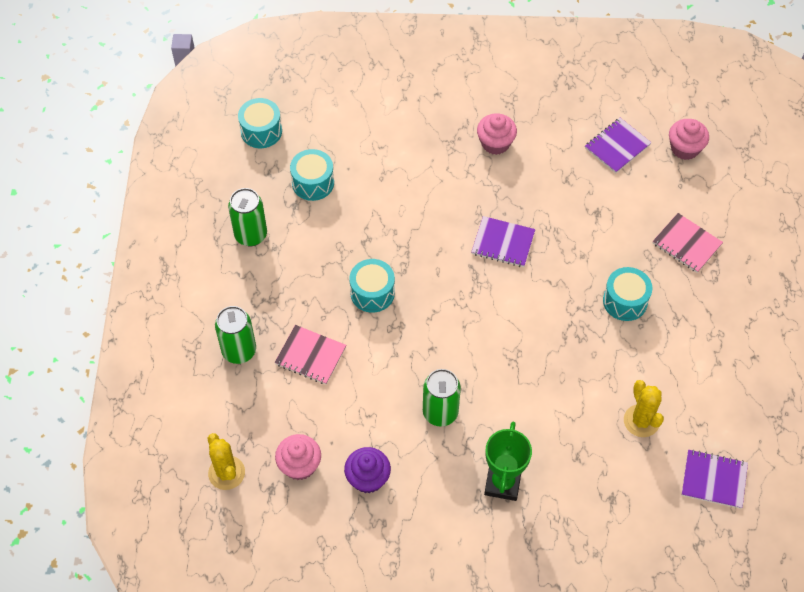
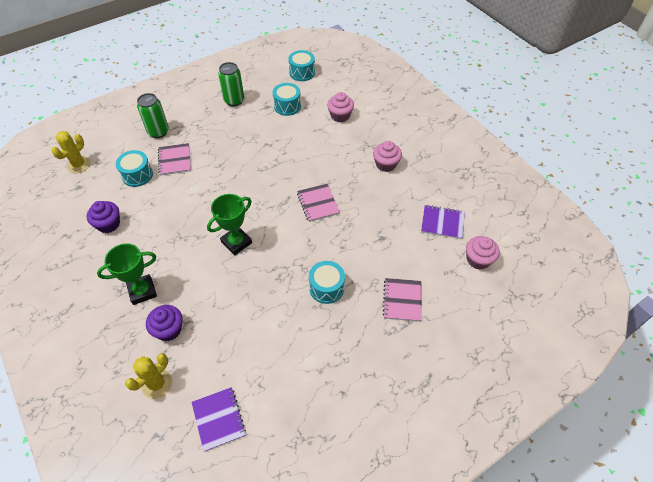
camera: 55 degrees right, 5 degrees down
(299, 465) = (100, 191): pink cupcake -> pink cupcake (340, 116)
(372, 293) = (235, 164): turquoise drum -> turquoise drum (137, 175)
(440, 412) = (174, 234): green can -> none
(500, 354) = (236, 242): none -> green trophy
(503, 243) = (318, 203): purple notebook -> pink notebook
(575, 478) = (169, 329): none -> purple cupcake
(641, 421) = (238, 346): yellow cactus -> yellow cactus (157, 384)

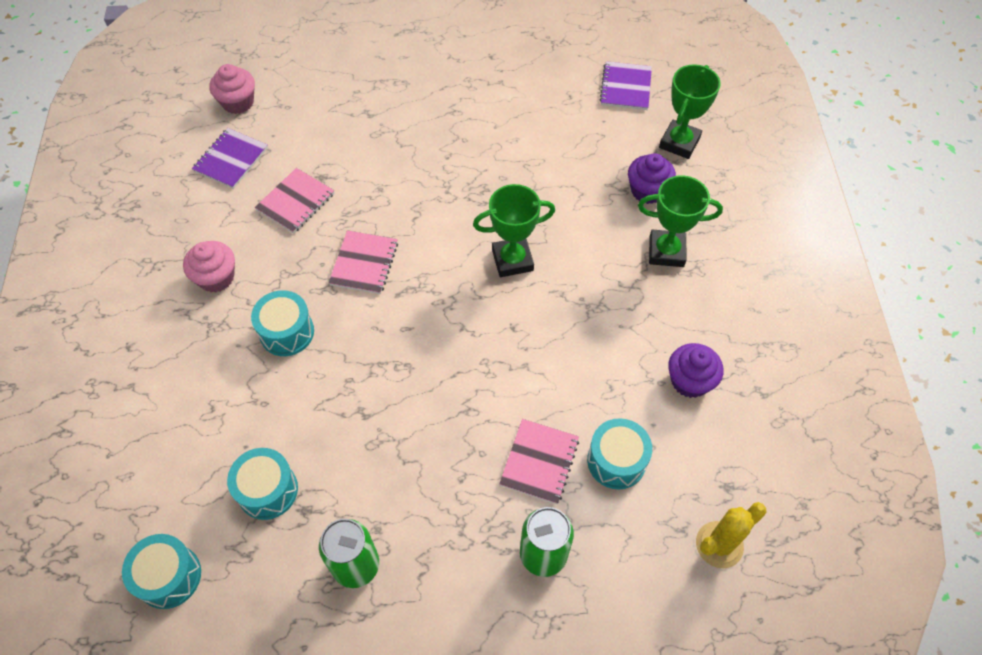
camera: 150 degrees left, 5 degrees up
(157, 384) = (679, 143): yellow cactus -> green trophy
(326, 288) = (436, 152): turquoise drum -> turquoise drum (287, 332)
(340, 116) = (197, 412): pink cupcake -> none
(402, 300) = (362, 102): pink notebook -> pink notebook (295, 202)
(442, 223) = (231, 160): purple notebook -> purple notebook turned 75 degrees clockwise

